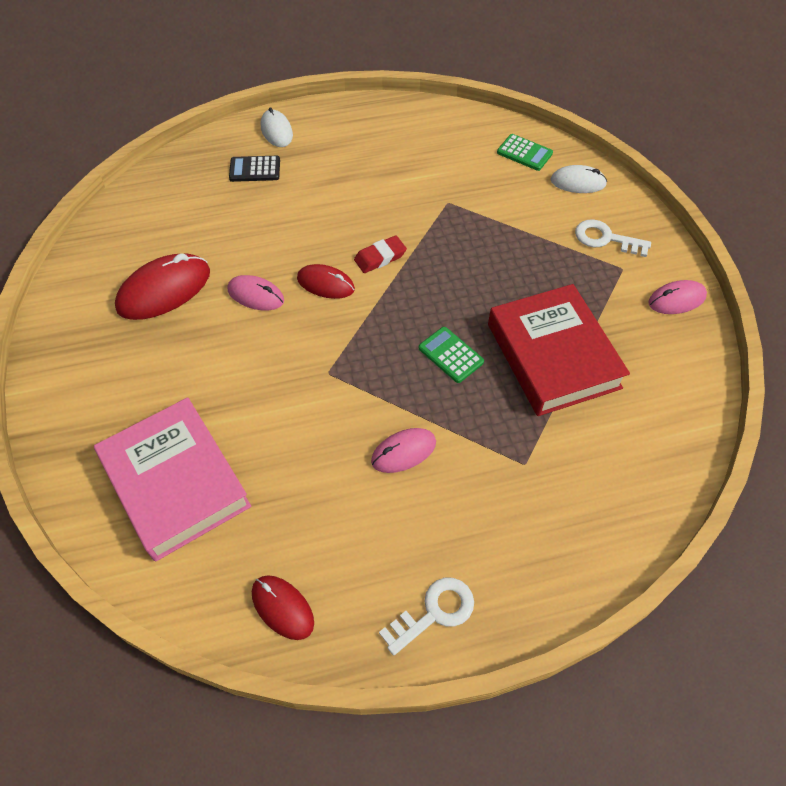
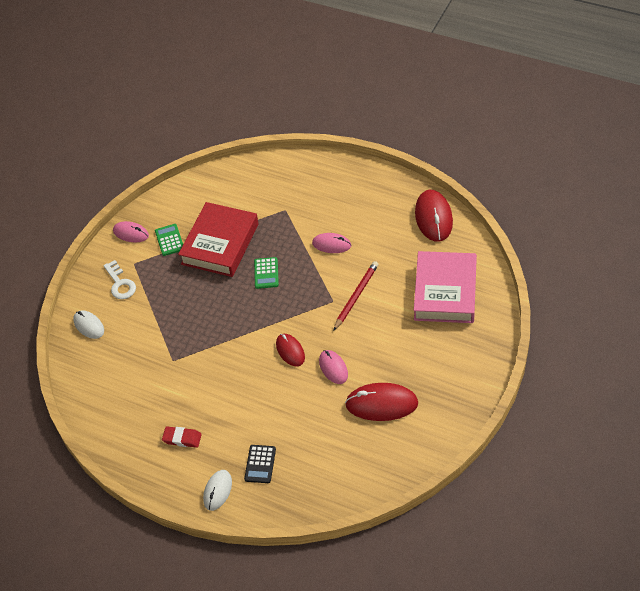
camera: 135 degrees left, 5 degrees down
(255, 169) = (260, 464): black calculator -> black calculator turned 60 degrees clockwise
(282, 608) = (433, 217): red mouse -> red mouse, size x1.65
(302, 397) = (356, 296): none -> red pencil
(380, 257) = (246, 349): red eraser -> red eraser (182, 438)
(434, 612) = (375, 183): white key -> none
(524, 153) = (91, 365): green calculator -> green calculator (169, 240)

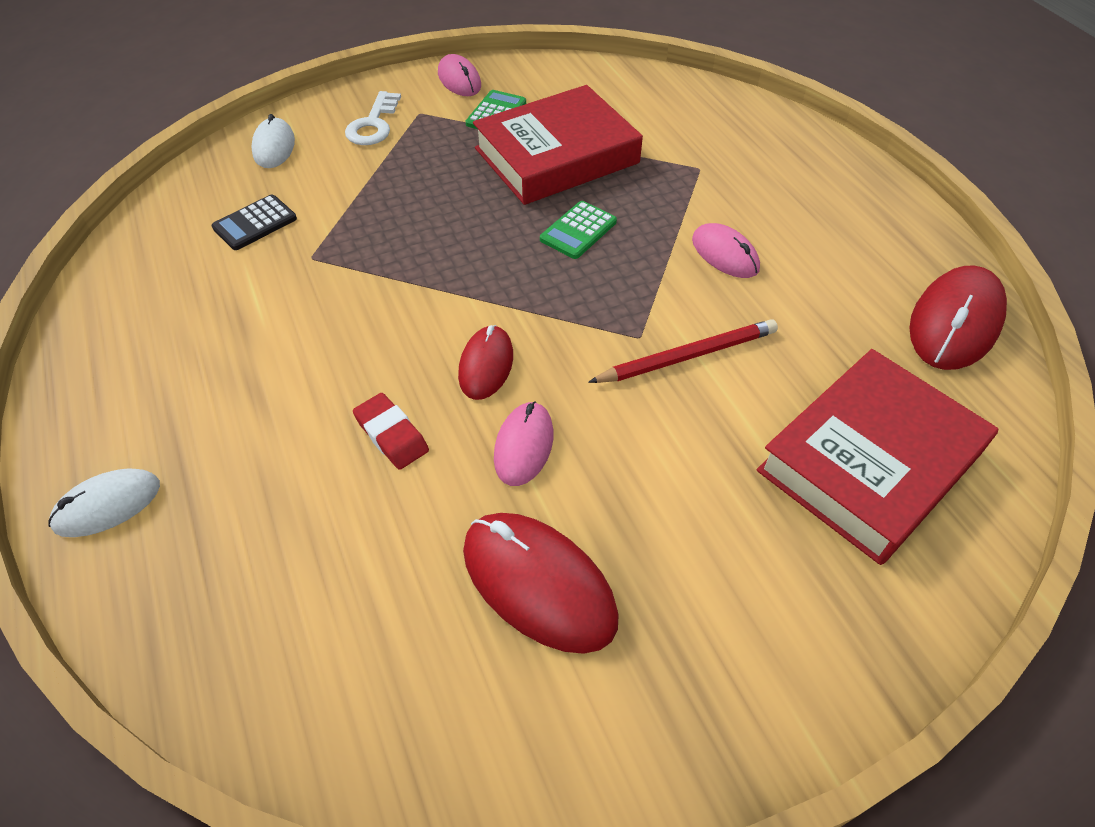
camera: 35 degrees right, 0 degrees up
(182, 438) = (176, 376): red eraser -> red eraser (391, 435)
(260, 464) = (220, 516): black calculator -> black calculator (255, 223)
(445, 292) = (869, 462): pink book -> red book

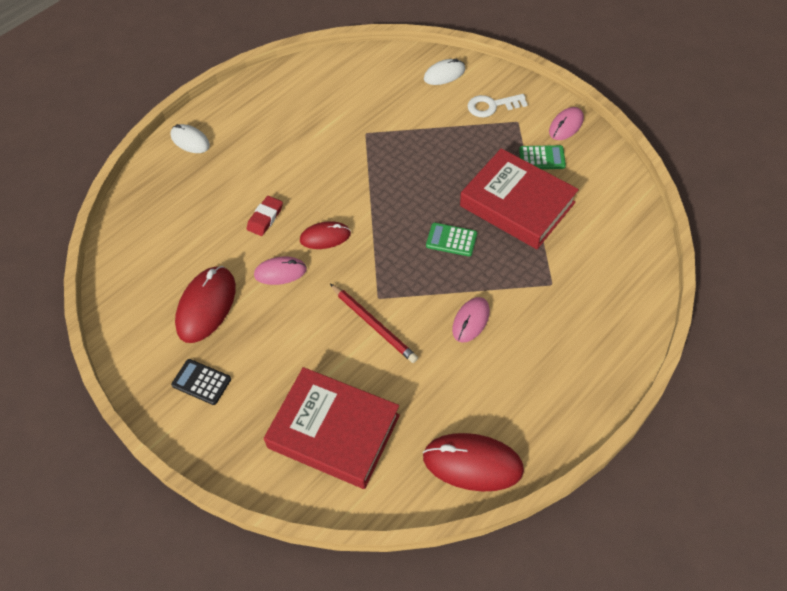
camera: 70 degrees right, 5 degrees up
(255, 223) = (378, 98): black calculator -> black calculator (201, 382)

